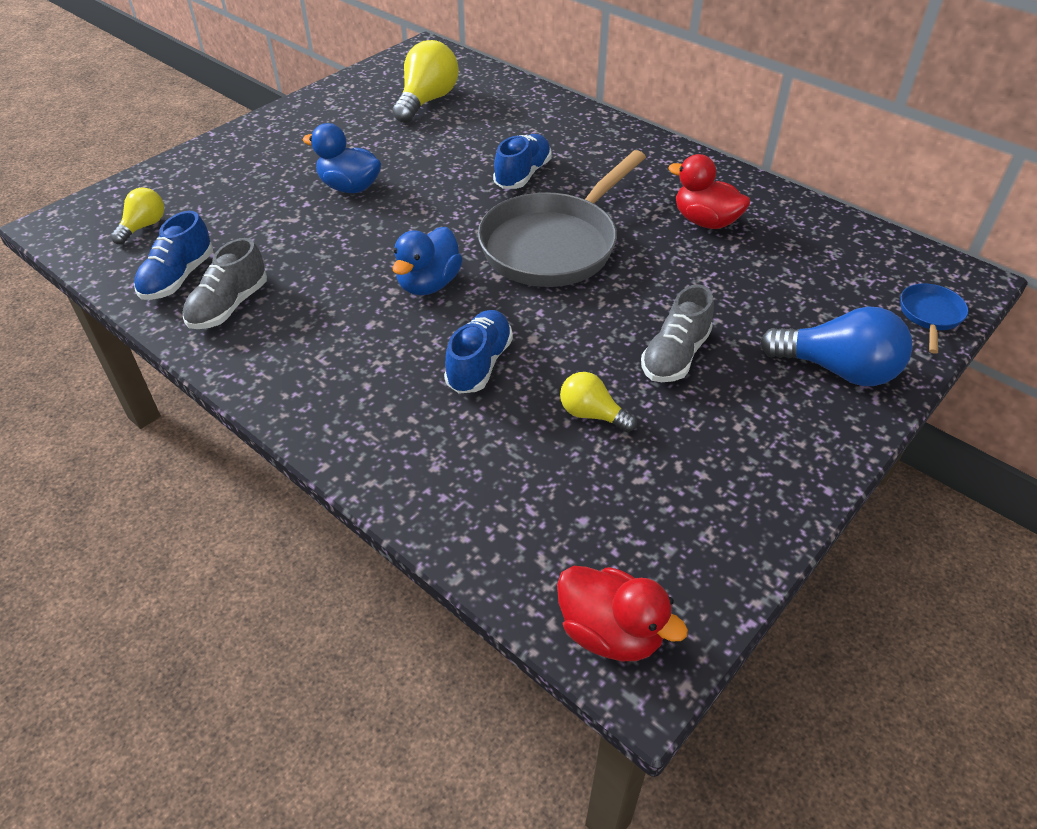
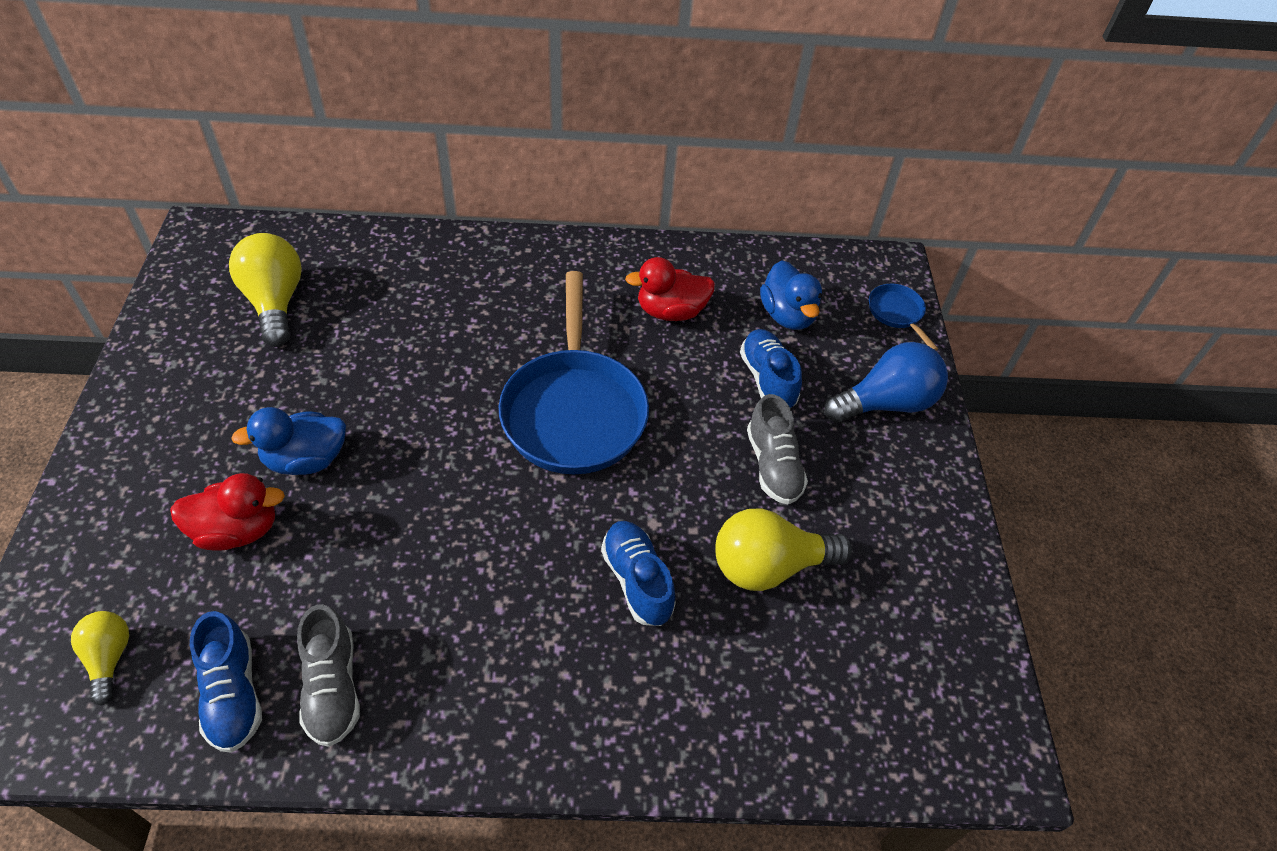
camera: 45 degrees left, 5 degrees up
(429, 284) = (507, 525): blue duck -> blue duck (787, 315)
(522, 175) = (468, 345): blue shoe -> blue shoe (767, 379)
(554, 244) = (574, 410): grey pan -> blue pan
(592, 414) = (768, 566): yellow light bulb -> yellow light bulb, size x1.76
(610, 632) = (958, 747): red duck -> red duck (237, 530)

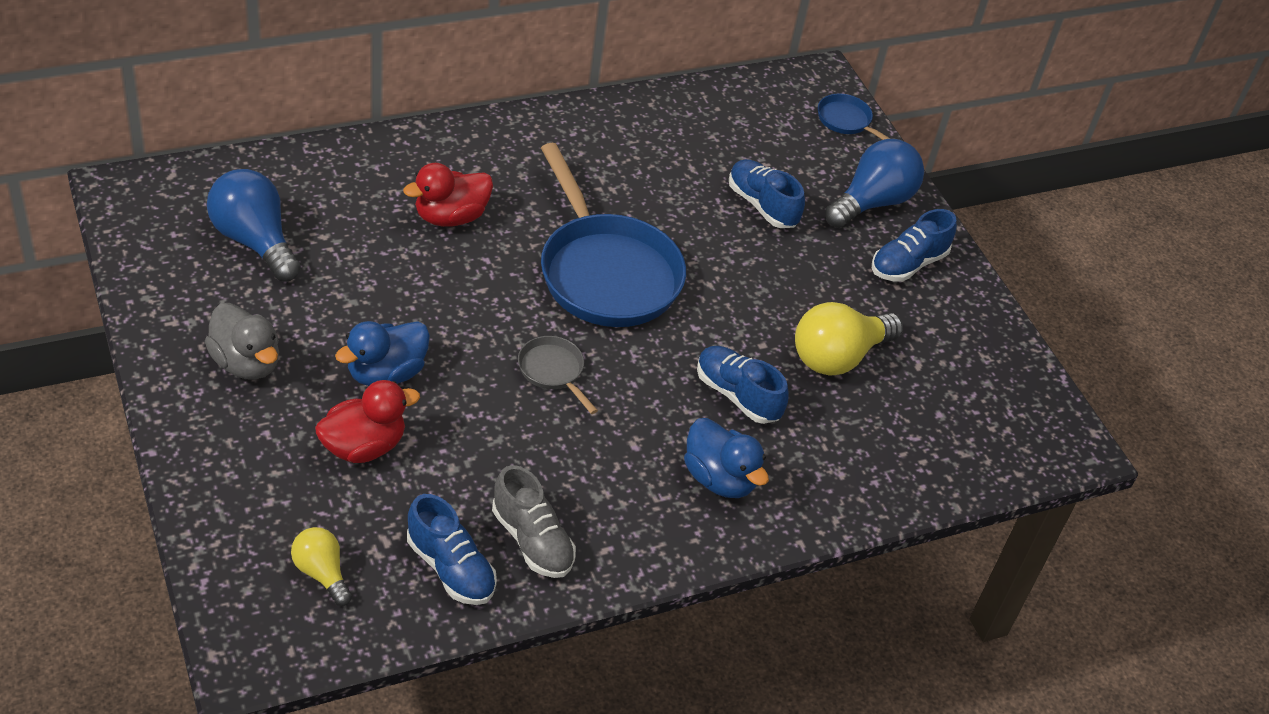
camera: 25 degrees left, 5 degrees down
(190, 415) = (246, 363): none -> grey duck
(275, 302) = (254, 241): yellow light bulb -> blue light bulb
(464, 501) = (553, 371): none -> grey pan
(671, 311) = (644, 164): red duck -> red duck (450, 217)
(773, 465) = (802, 277): grey shoe -> none
(787, 315) = (751, 144): blue duck -> blue duck (719, 479)
(895, 480) = (908, 264): none -> blue shoe

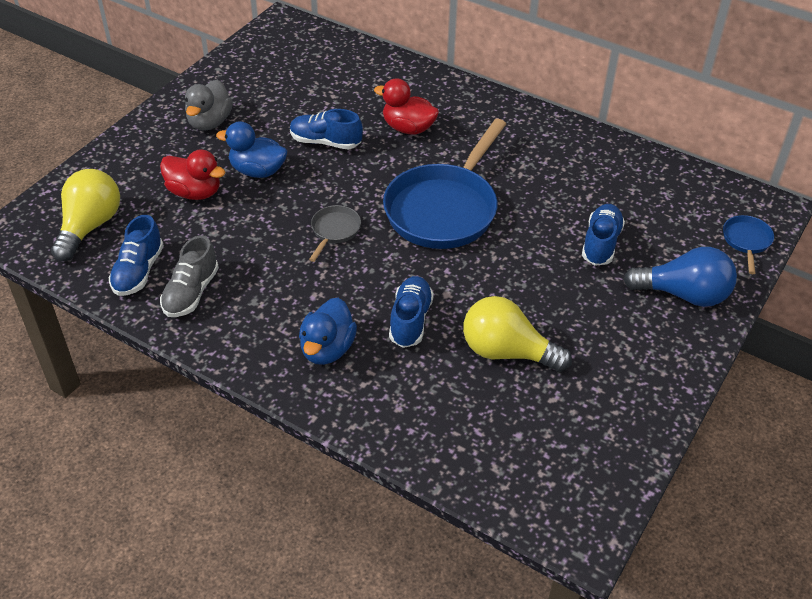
camera: 60 degrees right, 0 degrees up
(254, 241) = (299, 77): blue light bulb -> none
(321, 573) = (90, 226): yellow light bulb -> yellow light bulb, size x1.76
(908, 264) = (647, 344): blue shoe -> blue shoe (325, 142)

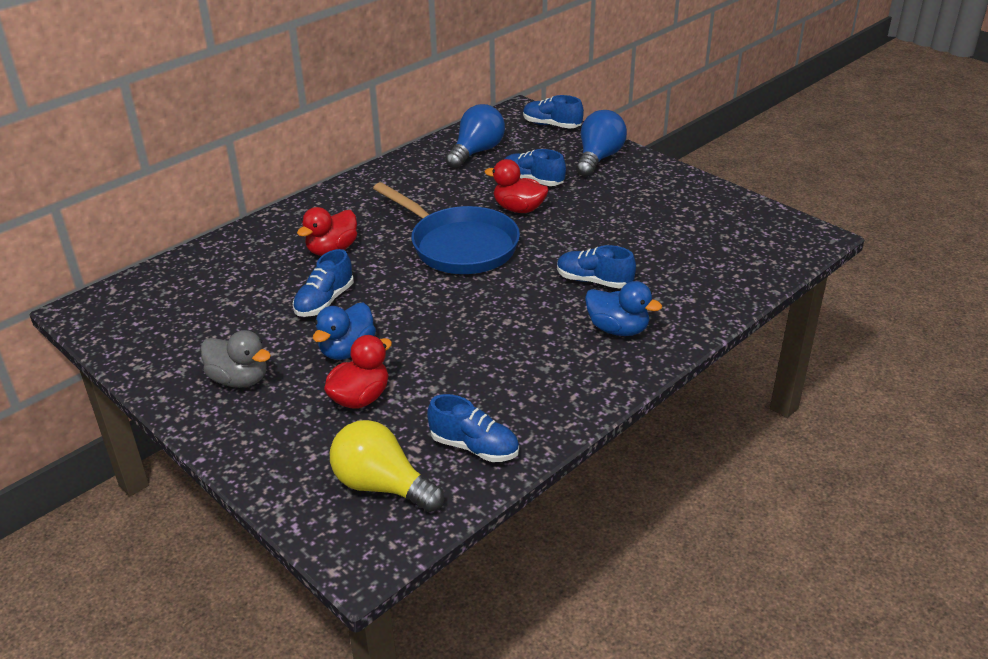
camera: 75 degrees left, 10 degrees down
(191, 292) = (519, 409): grey shoe -> none
(334, 231) = (463, 309): grey pan -> none
(507, 352) = (640, 240): yellow light bulb -> none
(534, 241) = (518, 209): none -> red duck
(644, 189) = (476, 152): none -> blue light bulb
(746, 241) = (552, 125): blue pan -> blue shoe

